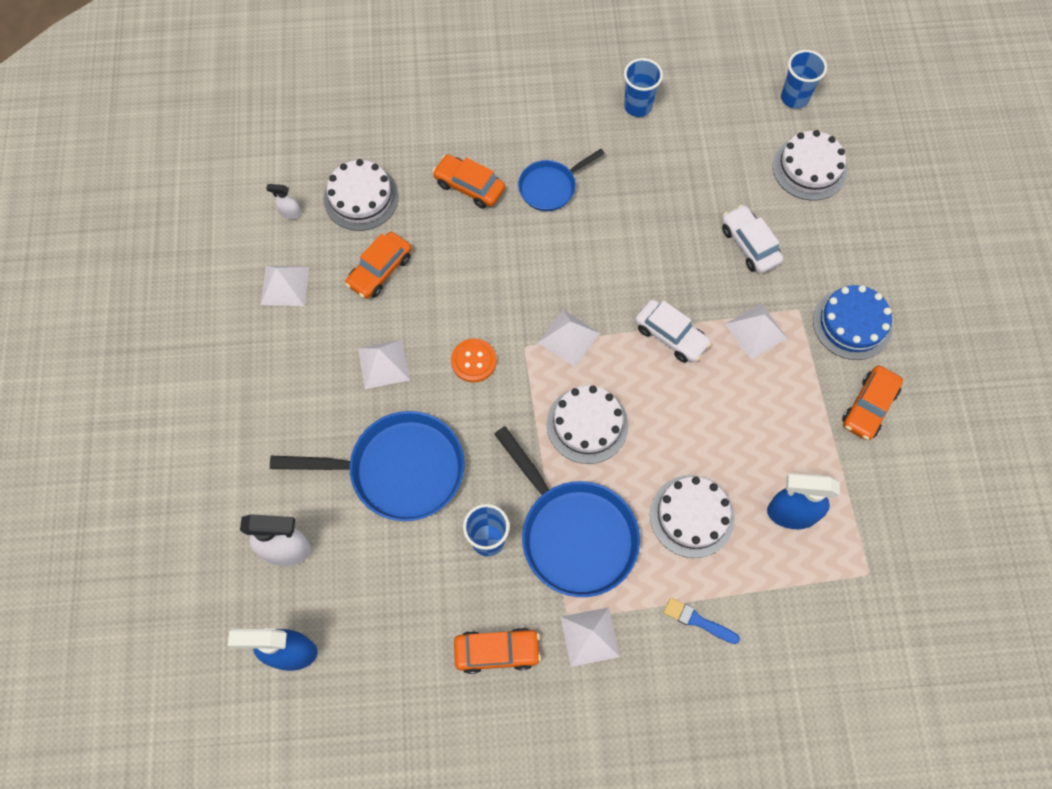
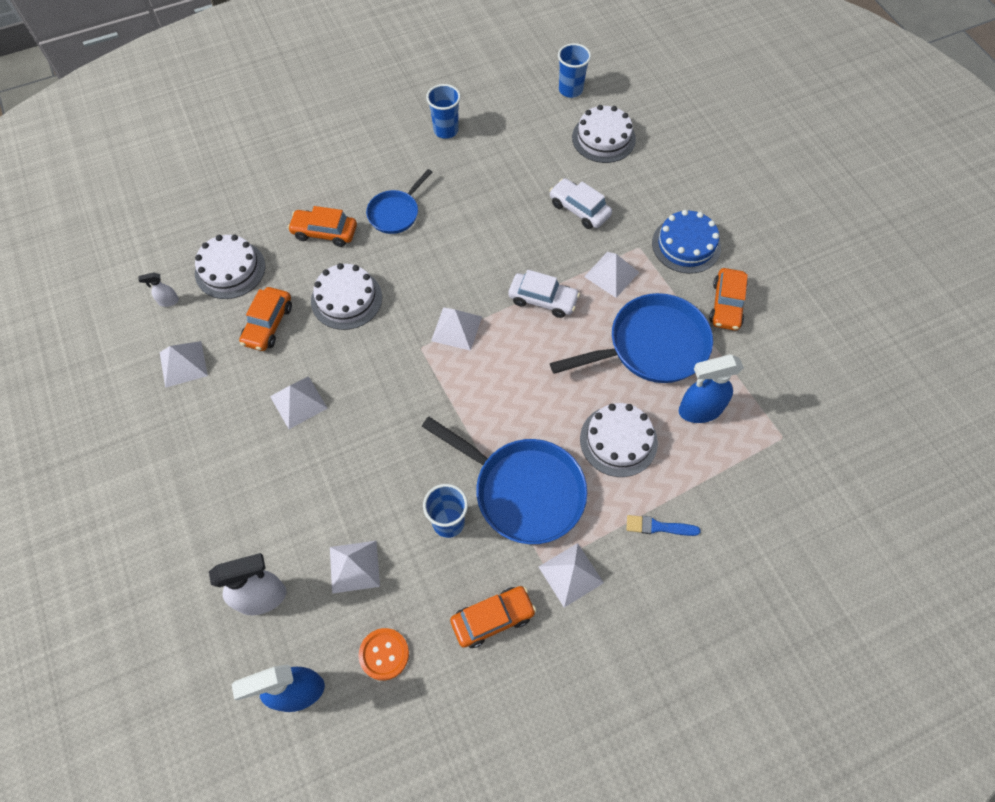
camera: 20 degrees left, 5 degrees down
(382, 551) = (354, 566): none -> white pyramid
(399, 470) = (345, 489): blue pan -> blue pan (651, 346)
(473, 361) = (380, 374): orange button -> orange button (384, 654)
(587, 424) = (499, 394): white cake -> white cake (346, 299)

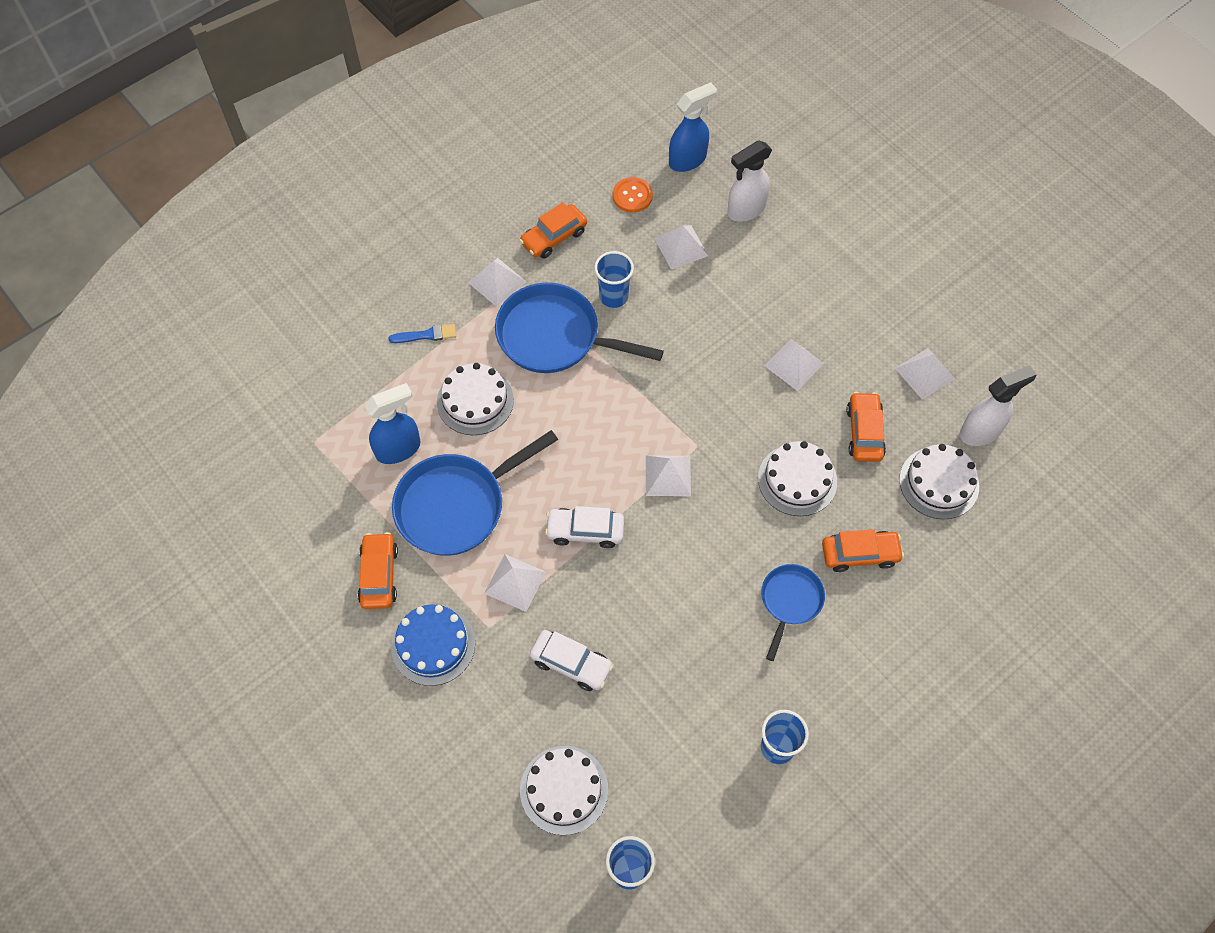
camera: 165 degrees right, 0 degrees up
(168, 301) = (981, 431): white spray bottle -> white spray bottle, size x2.07

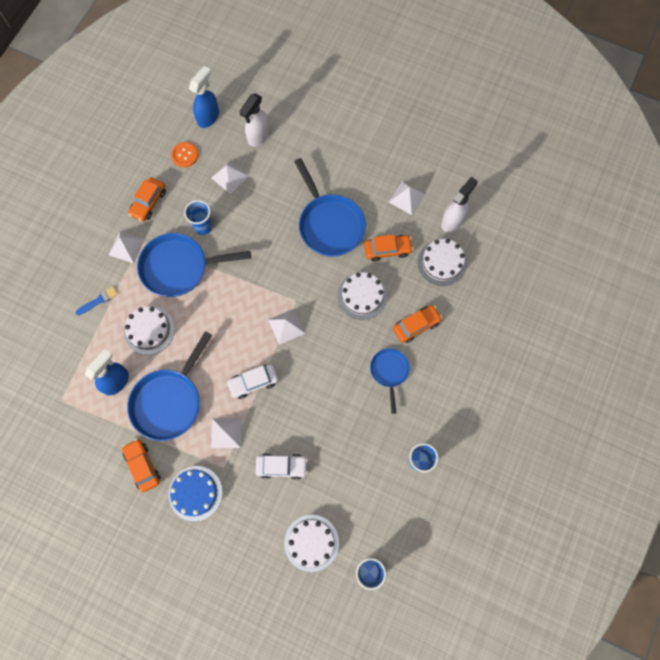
camera: 25 degrees left, 10 degrees up
(794, 364) = (329, 224): white pyramid -> blue pan
(864, 432) = (387, 249): orange car -> orange car turned 105 degrees clockwise

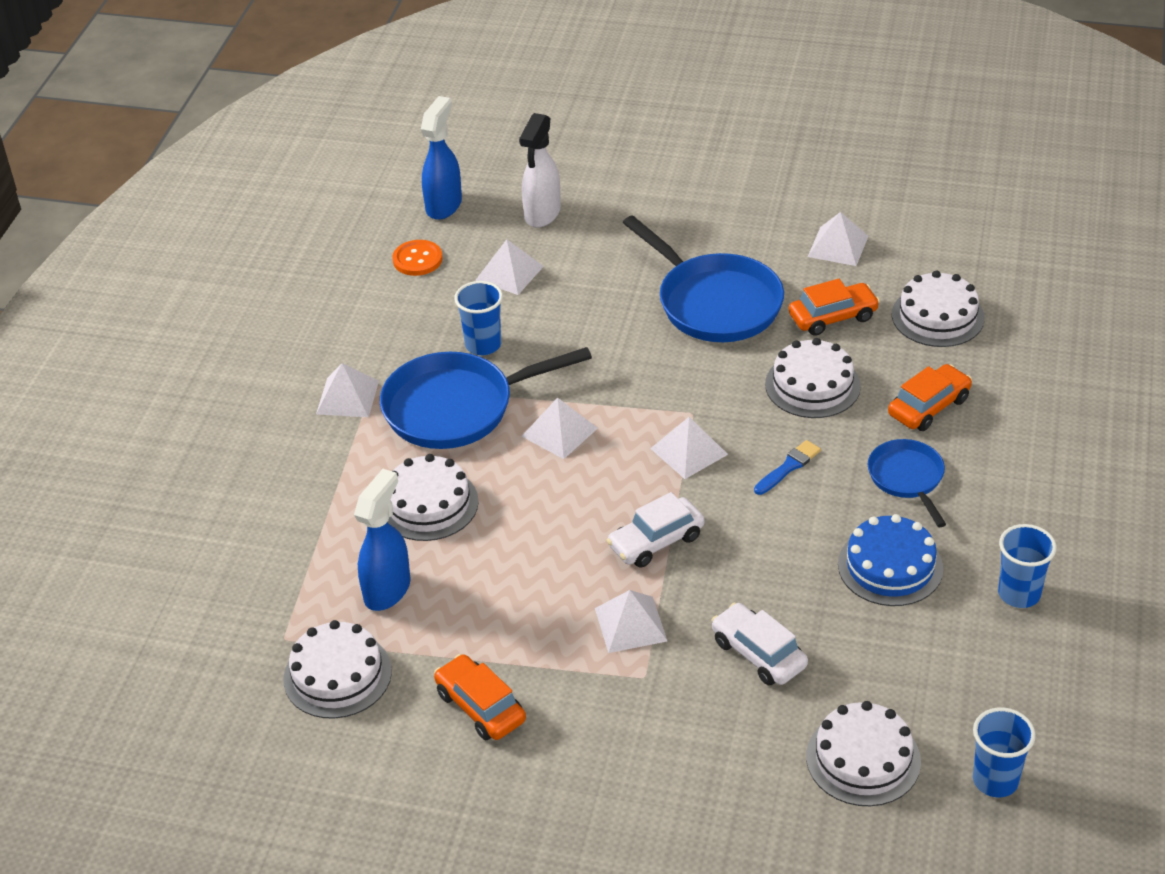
camera: 10 degrees left, 30 degrees down
(81, 429) = (337, 675): none -> white cake
(98, 300) = (316, 480): blue brush -> blue brush (788, 467)
(148, 202) = (370, 331): orange car -> none
(169, 401) = (501, 599): blue pan -> none
(195, 493) = (601, 728): blue cake -> blue cake (890, 566)
(225, 297) = (559, 432): none -> white pyramid
(282, 466) = (758, 653): white car -> white car turned 120 degrees counterclockwise
(452, 220) = (932, 260): white spray bottle -> none

